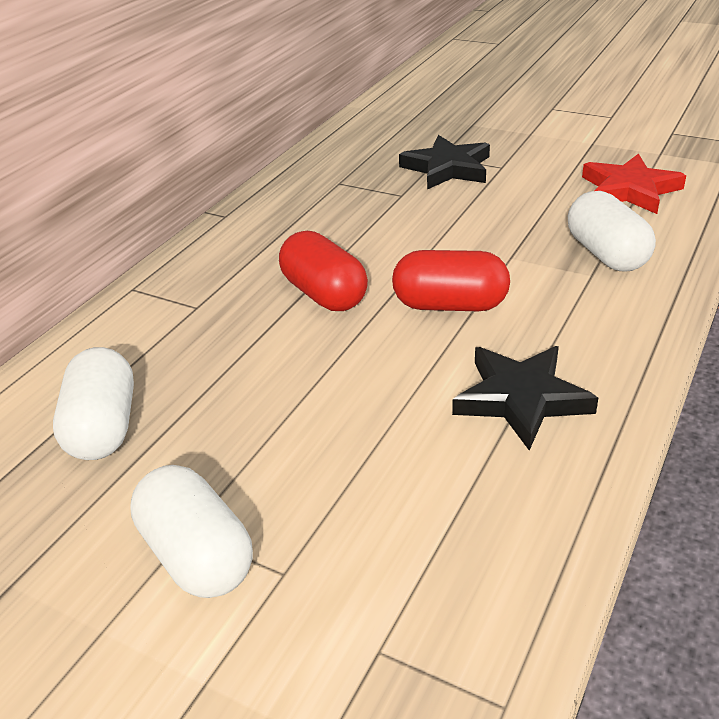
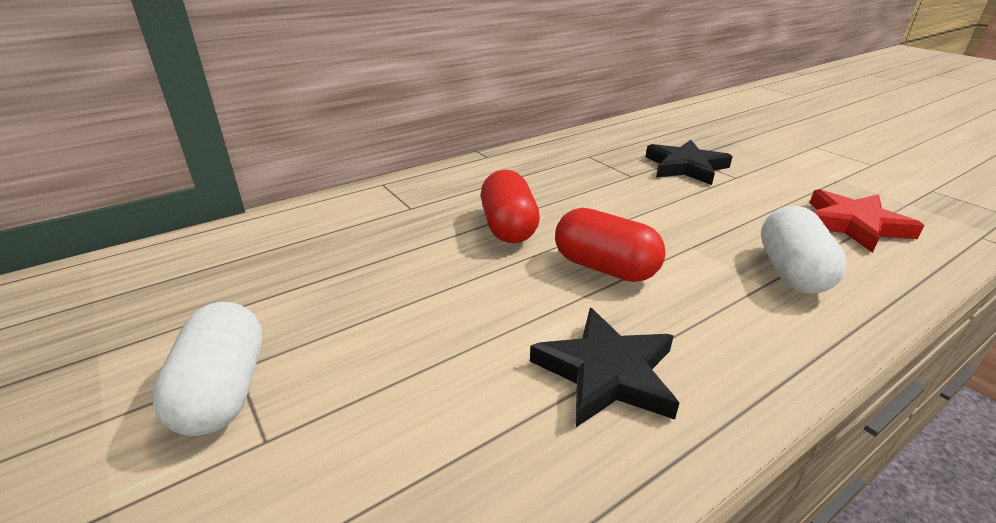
camera: 25 degrees right, 5 degrees down
(103, 427) = (269, 267): white capsule -> none

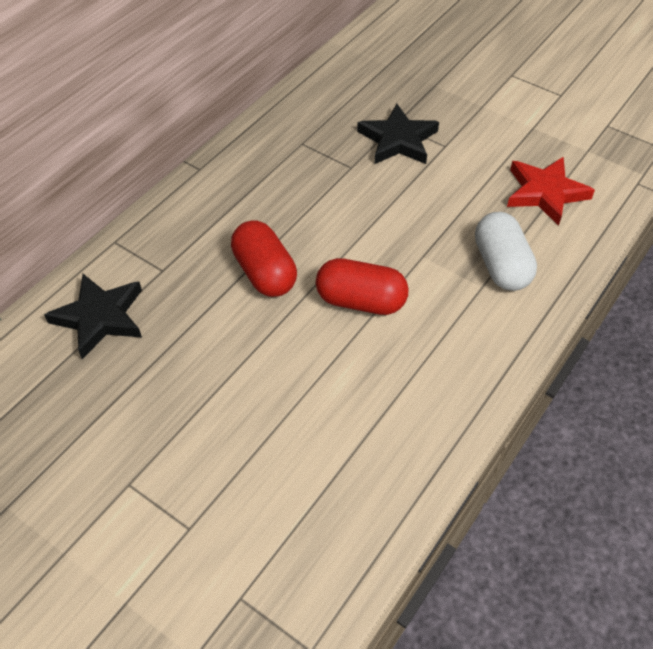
camera: 20 degrees left, 20 degrees up
(223, 391) = (133, 504): white capsule -> none
(607, 373) = (390, 405): black star -> black star (100, 317)

